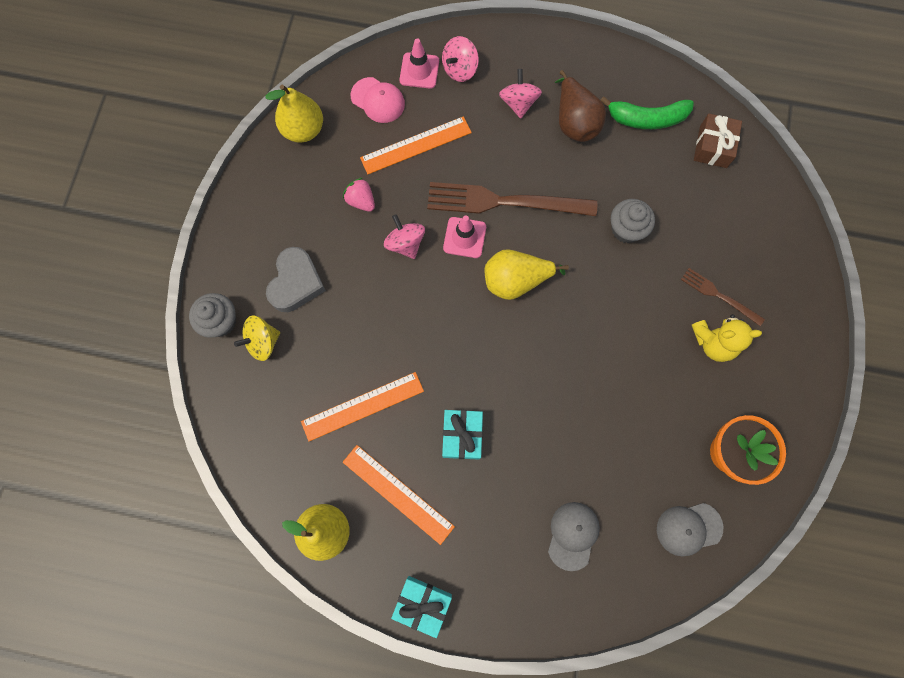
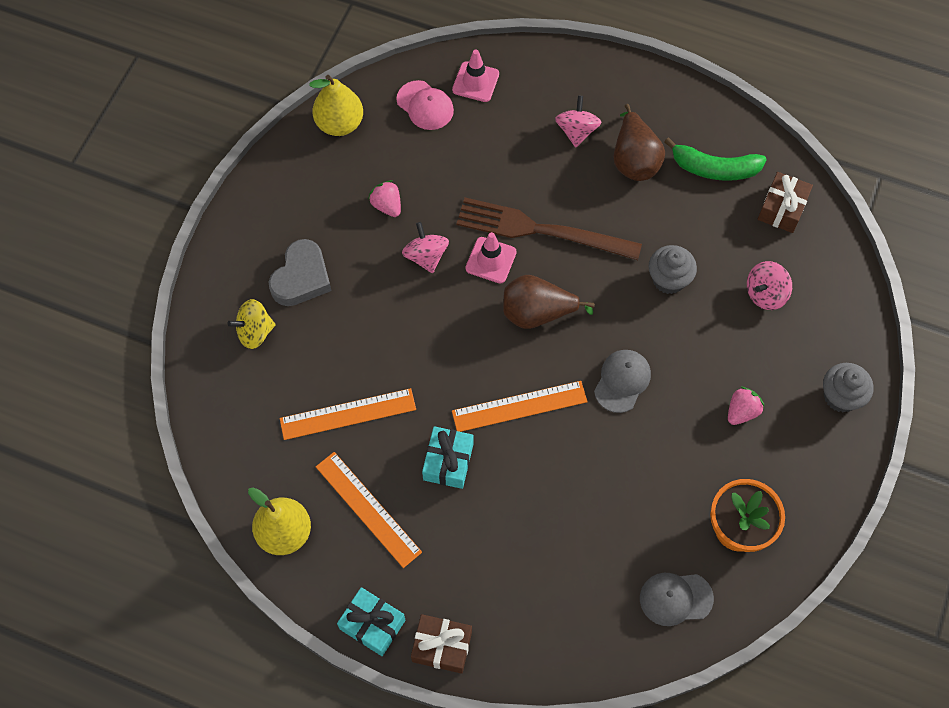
camera: 10 degrees right, 10 degrees down
(221, 321) = (215, 304): grey cupcake -> grey cupcake (840, 396)
(416, 145) = (457, 158): orange ruler -> orange ruler (519, 406)
(460, 69) = (519, 87): pink spinning top -> pink spinning top (765, 294)
(489, 613) = (442, 646): none -> brown gift
(515, 281) = (537, 313): yellow pear -> brown pear
(572, 535) = (547, 583): grey cap -> grey cap (622, 381)
(713, 342) = (741, 411): yellow teddy bear -> pink strawberry
(719, 296) = (758, 364): brown fork -> none

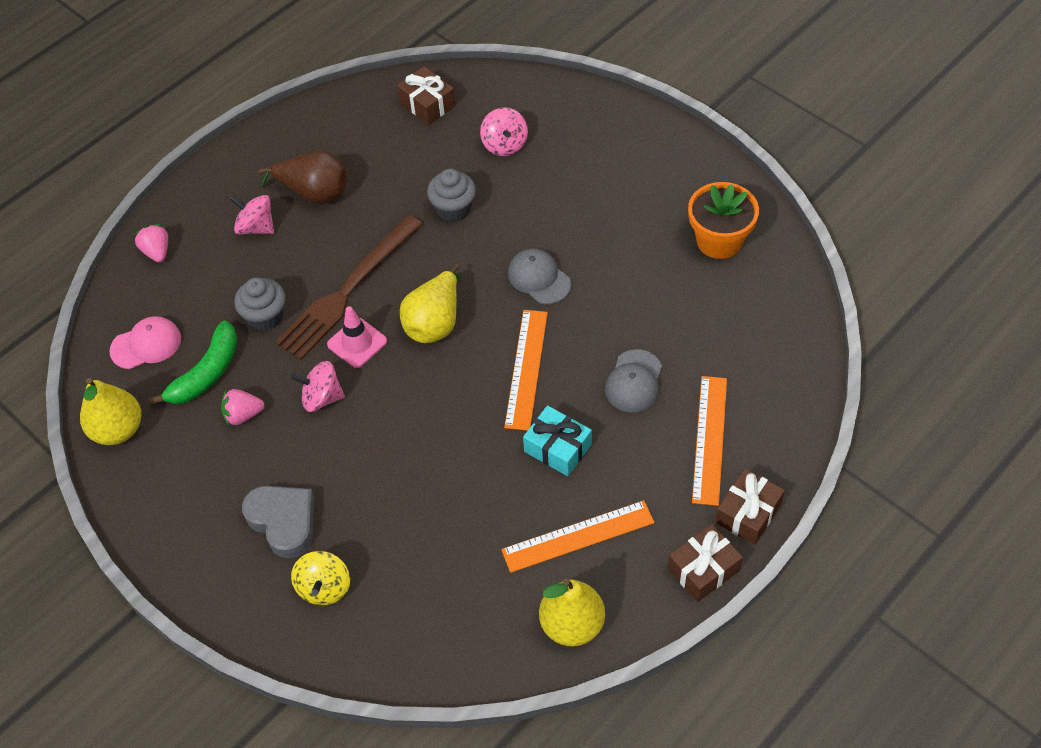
camera: 65 degrees left, 10 degrees down
(348, 414) = (464, 524): orange ruler -> orange ruler (709, 439)
(372, 624) = (703, 569): turquoise gift -> brown gift
(475, 82) = (147, 292): pink traffic cone -> none
(537, 313) = (435, 322): brown pear -> yellow pear
(675, 598) = (767, 308): grey cap -> grey cap (634, 381)
(714, 168) = (359, 137): green banana -> green banana (207, 373)
(741, 411) = (610, 200): pink strawberry -> pink strawberry (157, 252)
(840, 396) = (627, 128): grey cupcake -> grey cupcake (265, 316)

